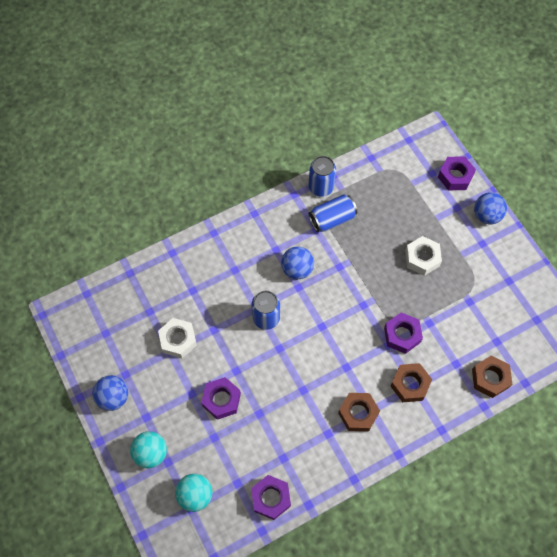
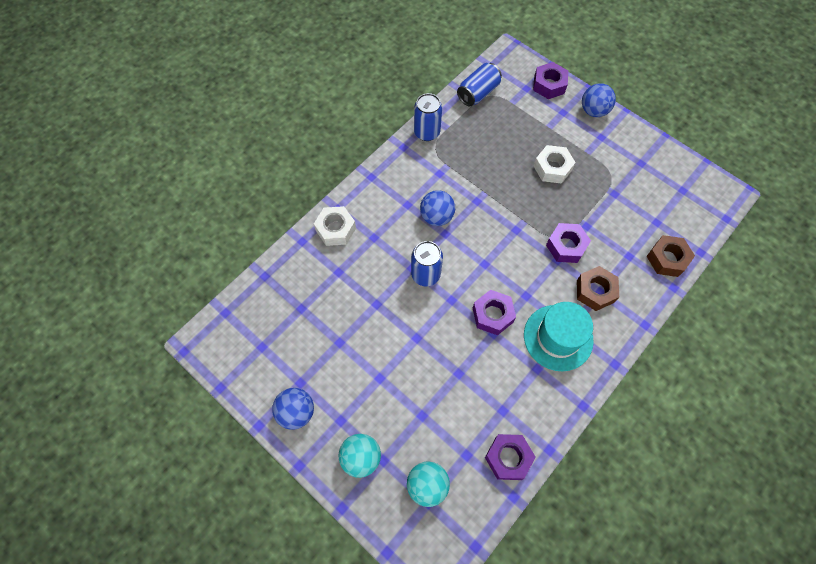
camera: 20 degrees left, 0 degrees up
(178, 340) = (343, 327): white nut -> white nut (335, 229)
(221, 400) = (414, 373): purple nut -> purple nut (492, 315)
(332, 219) = (450, 158): blue can -> blue can (478, 93)
(358, 413) = (558, 337): brown nut -> turquoise hat

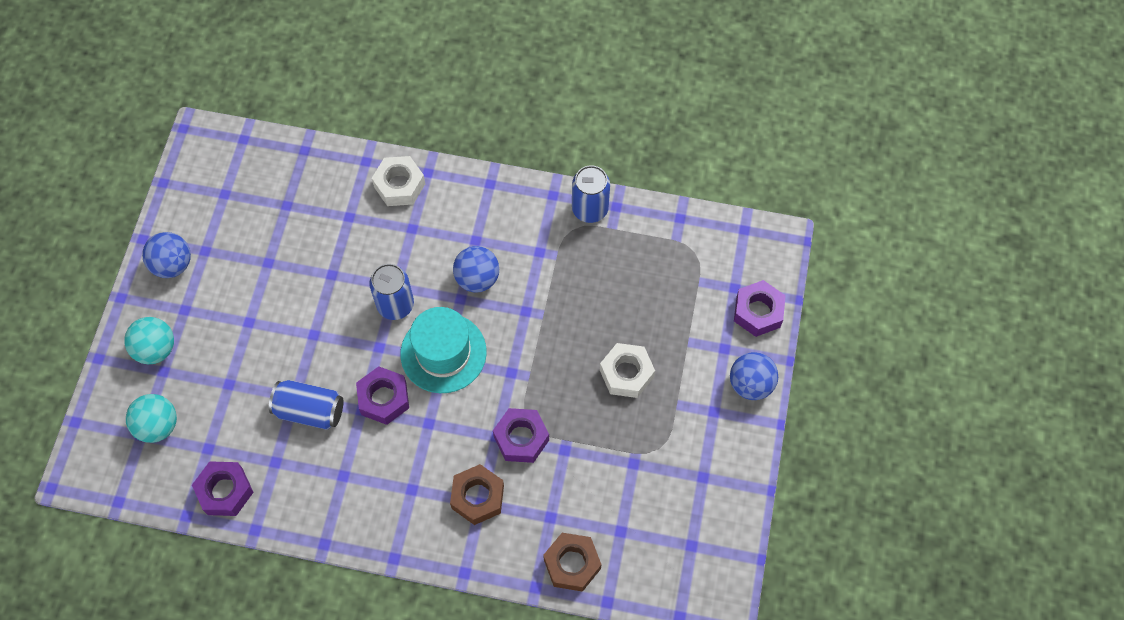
camera: 60 degrees right, 0 degrees up
(478, 93) = (688, 236): blue can -> blue can (309, 411)
(558, 337) = (393, 481): turquoise hat -> turquoise hat (443, 353)

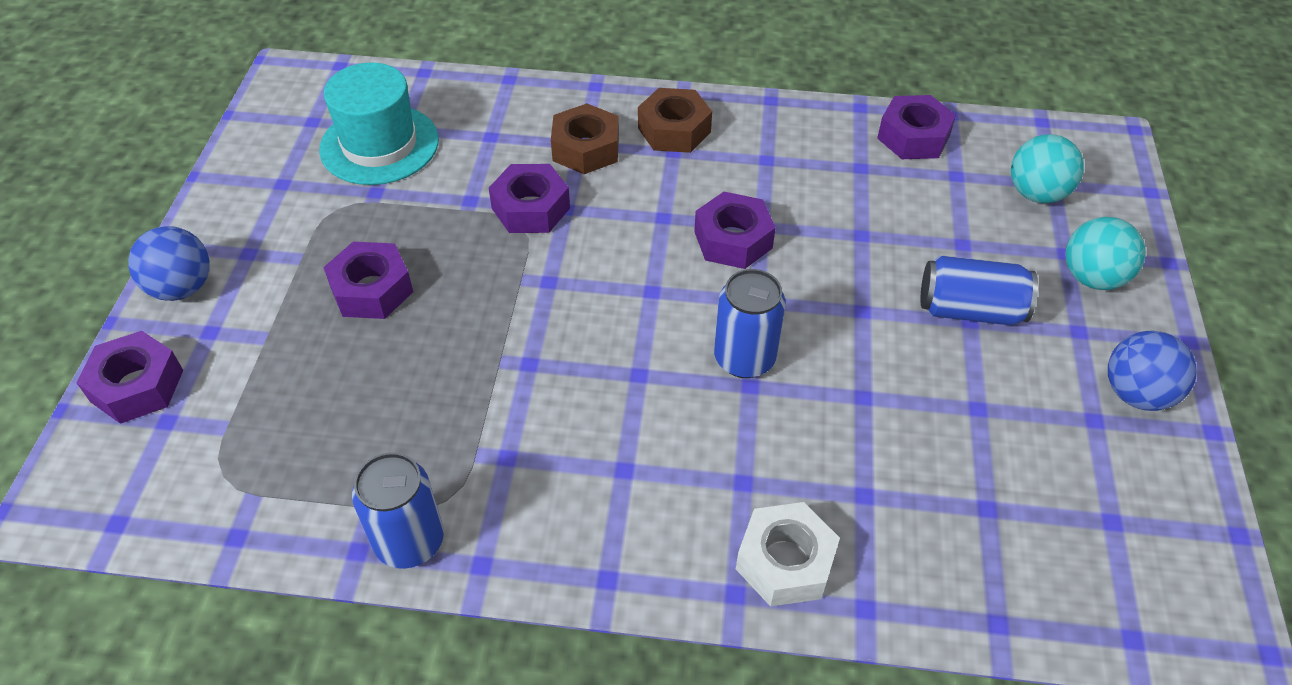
camera: 175 degrees right, 15 degrees down
(309, 411) = (834, 221): blue can -> blue can (970, 310)
(443, 353) = (655, 299): turquoise hat -> turquoise hat (379, 144)
(477, 278) = (614, 406): blue ball -> none
(572, 564) = (464, 98): brown nut -> brown nut (674, 130)
(626, 374) = (372, 289): white nut -> purple nut

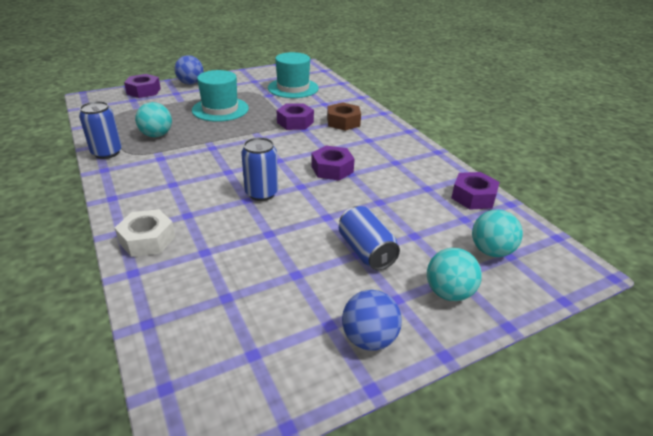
camera: 55 degrees right, 15 degrees down
(372, 289) = (220, 109): purple nut -> turquoise hat
(400, 432) = (157, 135): none -> turquoise ball
(674, 130) = (382, 136): brown nut -> none

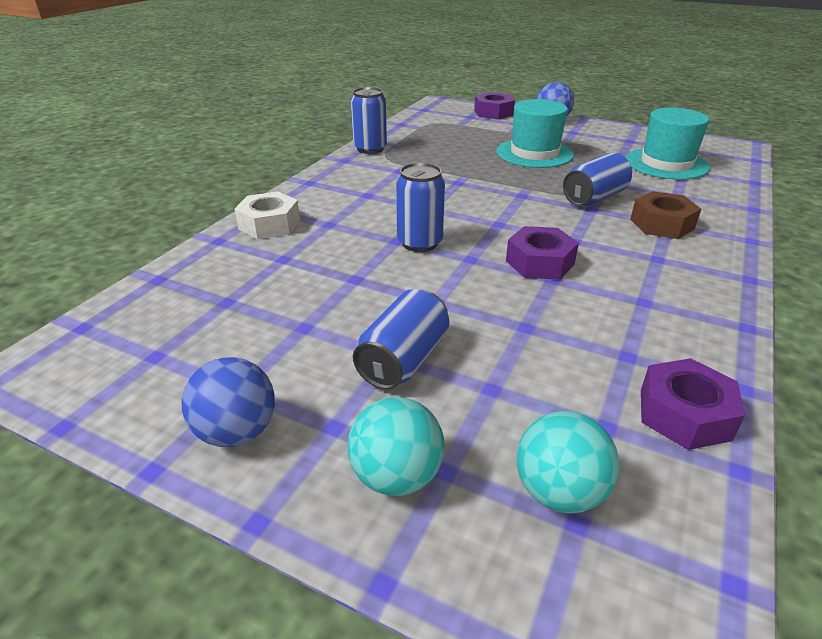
camera: 55 degrees right, 0 degrees up
(157, 135) = (432, 152): turquoise ball -> none
(295, 122) = (594, 198): purple nut -> blue can

